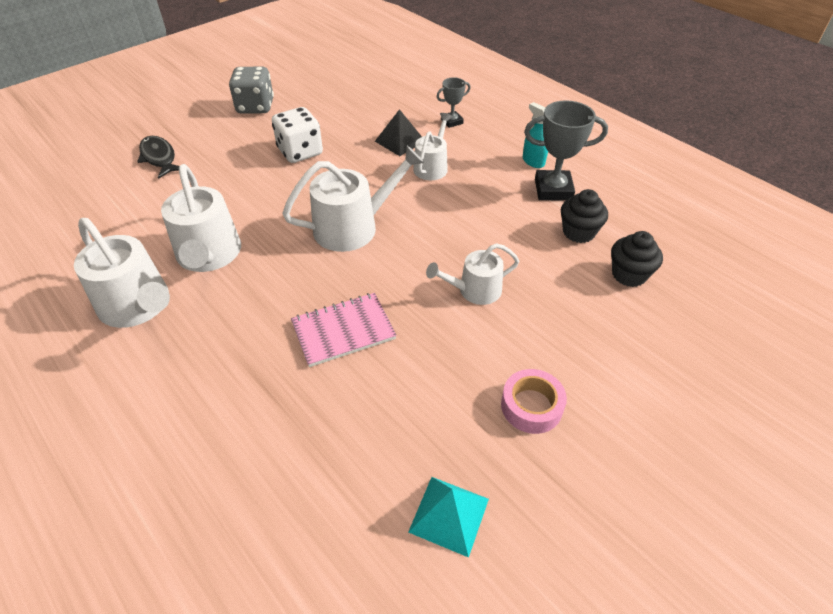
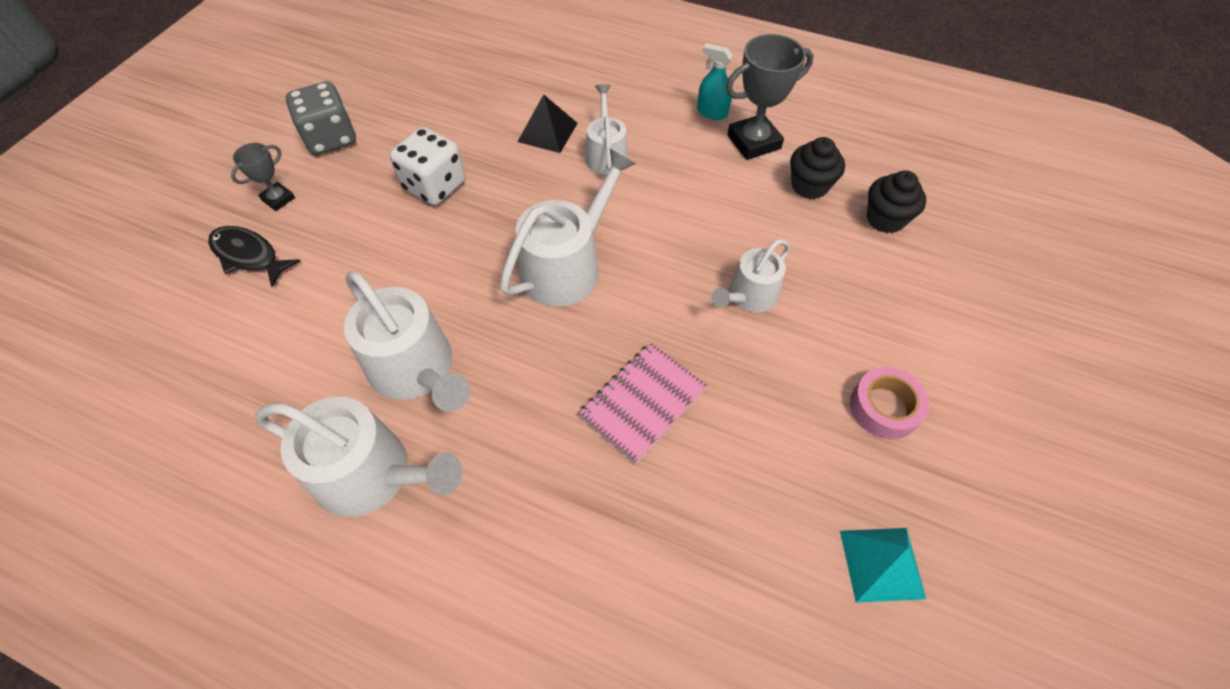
camera: 25 degrees left, 10 degrees up
(452, 121) = (591, 87): grey trophy -> grey trophy (278, 199)

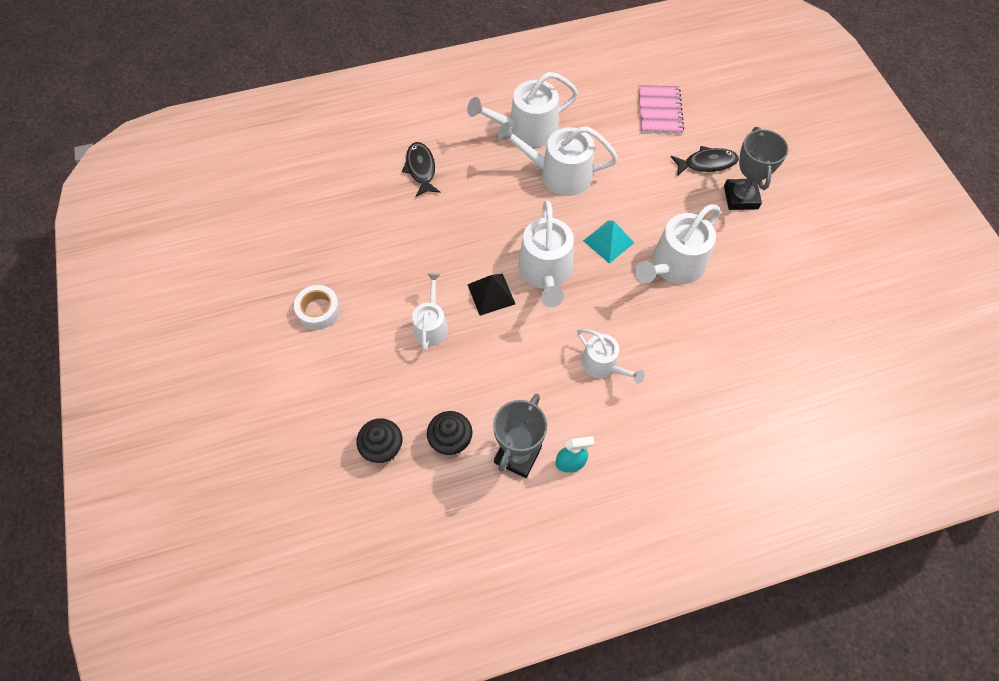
camera: 140 degrees right, 5 degrees up
(278, 199) = (741, 197): grey trophy -> grey trophy, size x1.81
(331, 138) = (773, 250): grey dice -> none
(435, 186) = (673, 265): white dice -> white watering can
(547, 132) = (658, 355): black pyramid -> black pyramid (491, 294)
(585, 530) = (421, 169): none -> black fish
(642, 403) = (440, 231): pink notebook -> pink notebook (659, 111)
(882, 563) = (286, 238): turquoise pyramid -> turquoise pyramid (608, 241)
(884, 407) = (319, 310): pink tape -> white tape

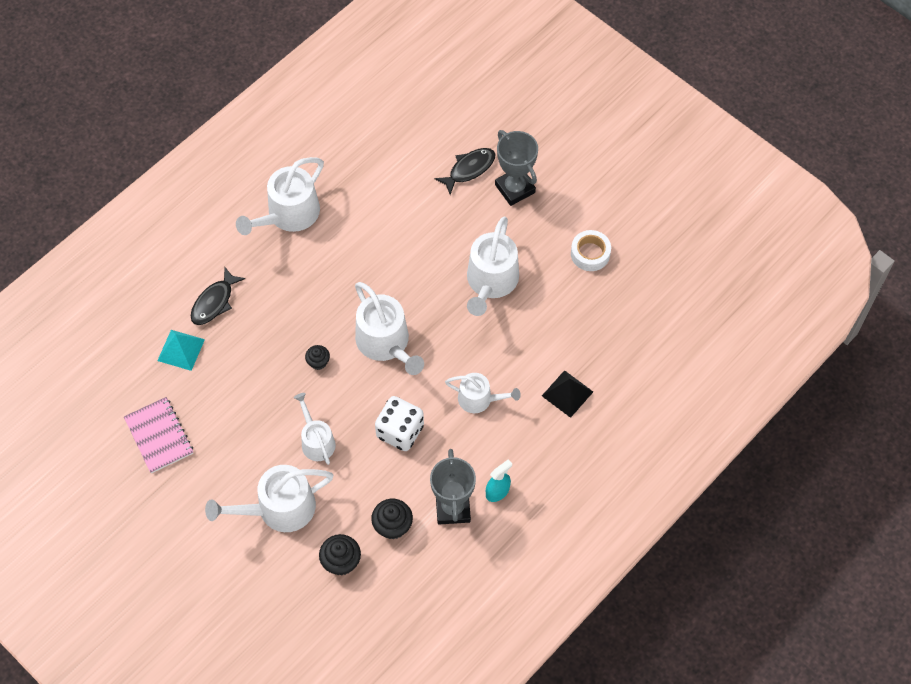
camera: 30 degrees left, 0 degrees up
(319, 310) = (209, 479): white tape -> white tape (590, 254)
(421, 169) = (214, 302): black fish -> black fish turned 105 degrees counterclockwise
(476, 259) = (318, 362): none -> black cupcake
(491, 294) = (350, 386): black pyramid -> black pyramid (567, 393)
(511, 356) = (400, 431): none -> white dice
(559, 174) = (344, 245): white watering can -> white watering can (279, 508)
(608, 241) = (424, 287): turquoise pyramid -> turquoise pyramid (181, 350)
(659, 111) = (400, 136): pink notebook -> pink notebook (159, 436)

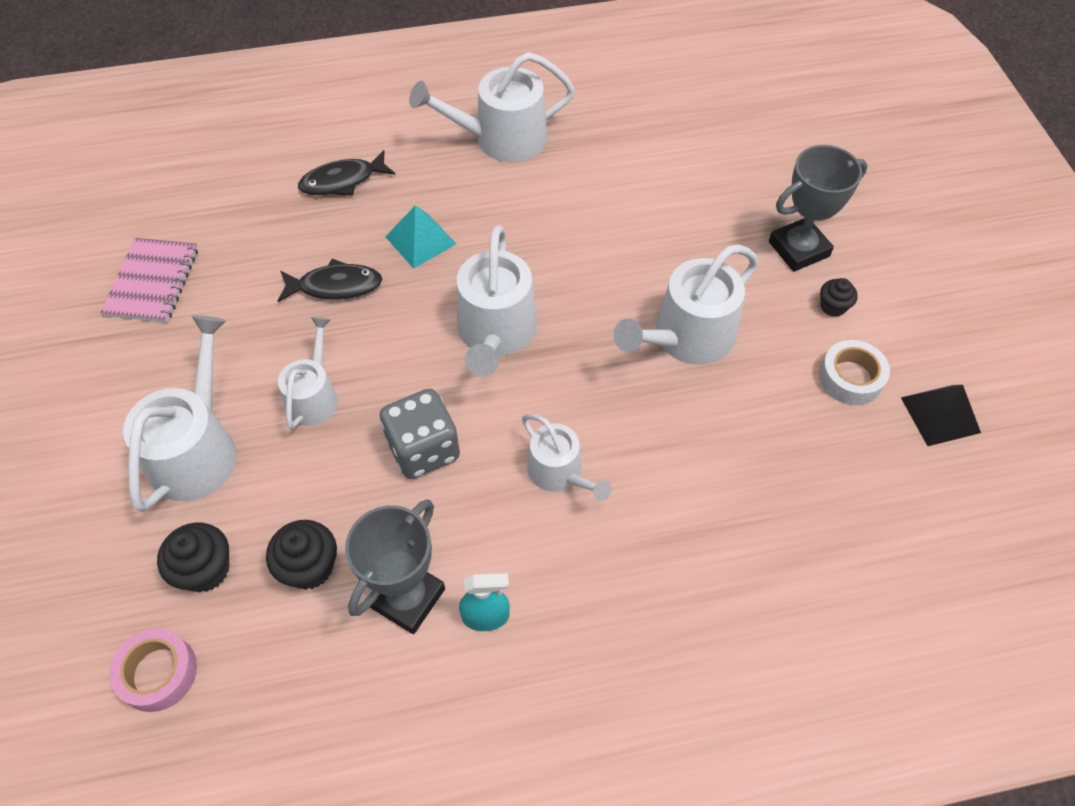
camera: 35 degrees right, 5 degrees down
(181, 350) = (262, 208): turquoise pyramid -> turquoise pyramid (420, 240)
(279, 508) = (197, 449): white watering can -> white watering can turned 90 degrees clockwise
(318, 362) = (397, 307): black cupcake -> black cupcake (833, 307)
(363, 620) = (158, 673): none -> pink tape
(400, 431) = (423, 449): white dice -> grey dice
(469, 169) = (754, 199): black fish -> black fish (335, 286)
(515, 188) = (798, 249): grey trophy -> grey trophy turned 60 degrees clockwise
(567, 393) = (688, 542): black pyramid -> black pyramid (940, 414)

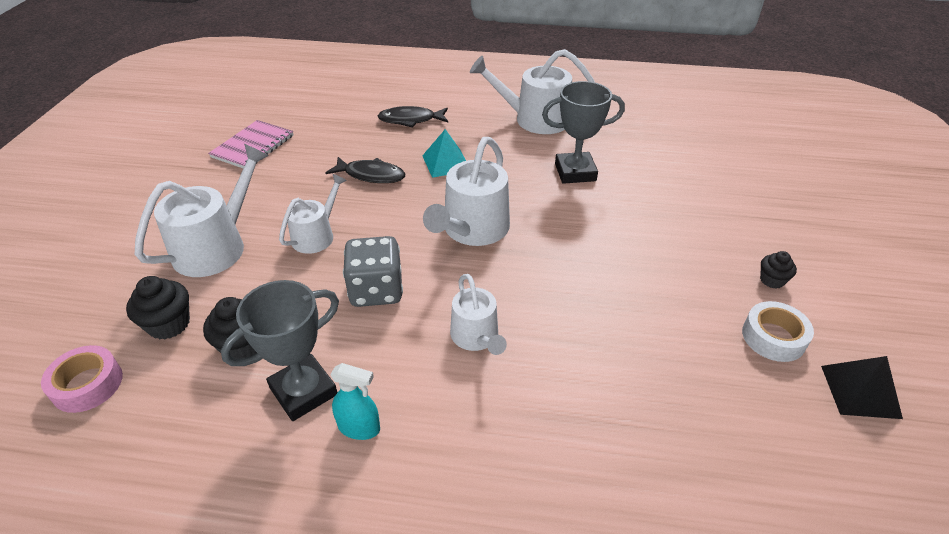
camera: 20 degrees right, 15 degrees down
(687, 337) = (629, 270): white watering can -> none
(798, 249) = (752, 233): grey trophy -> grey trophy (575, 172)

